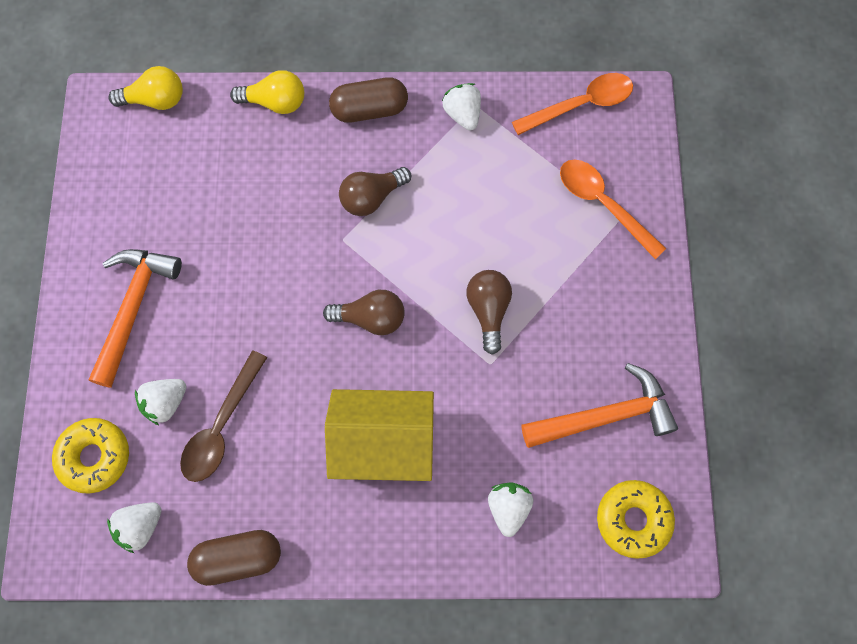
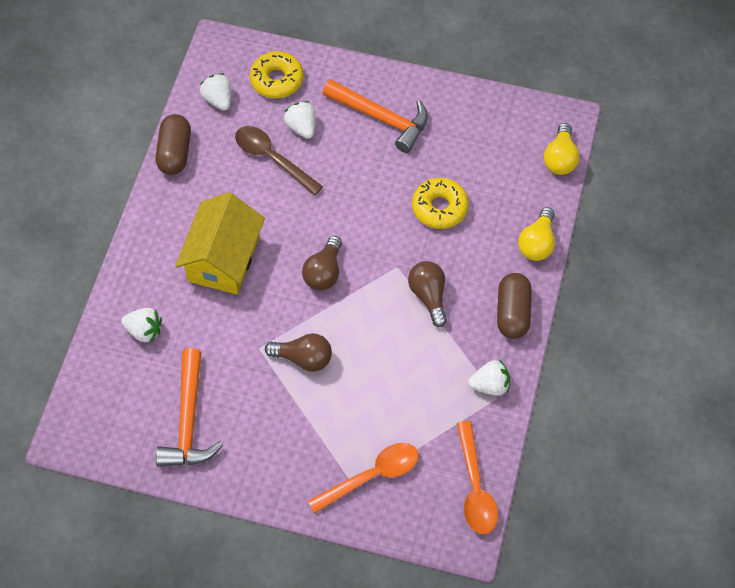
camera: 105 degrees right, 10 degrees down
(633, 520) = (103, 416): yellow donut -> yellow donut (439, 208)

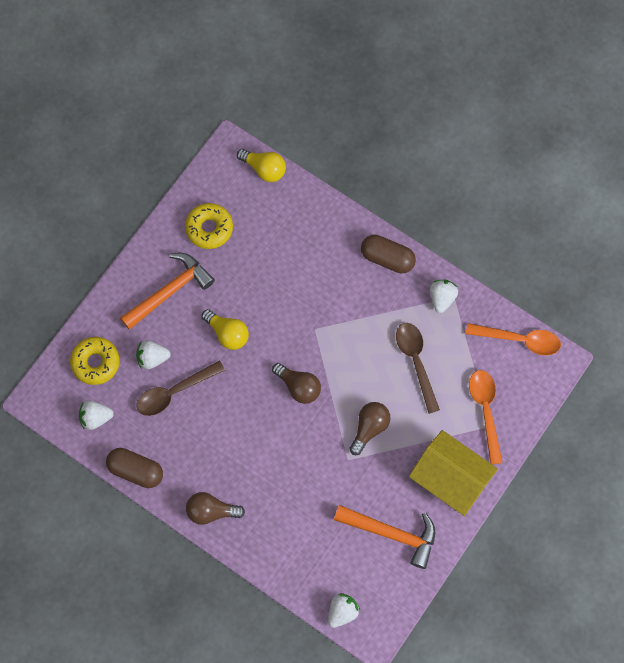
camera: 70 degrees left, 10 degrees up
(144, 331) = (299, 546): white strawberry -> white strawberry (342, 612)
(223, 259) = (256, 462): yellow house -> yellow house (450, 479)
(401, 382) = (416, 362): none -> brown spoon
(429, 296) = (350, 314): brown light bulb -> brown light bulb (211, 511)
(439, 208) = (273, 277): yellow donut -> yellow donut (209, 228)
(537, 243) = (334, 217): yellow light bulb -> yellow light bulb (227, 333)

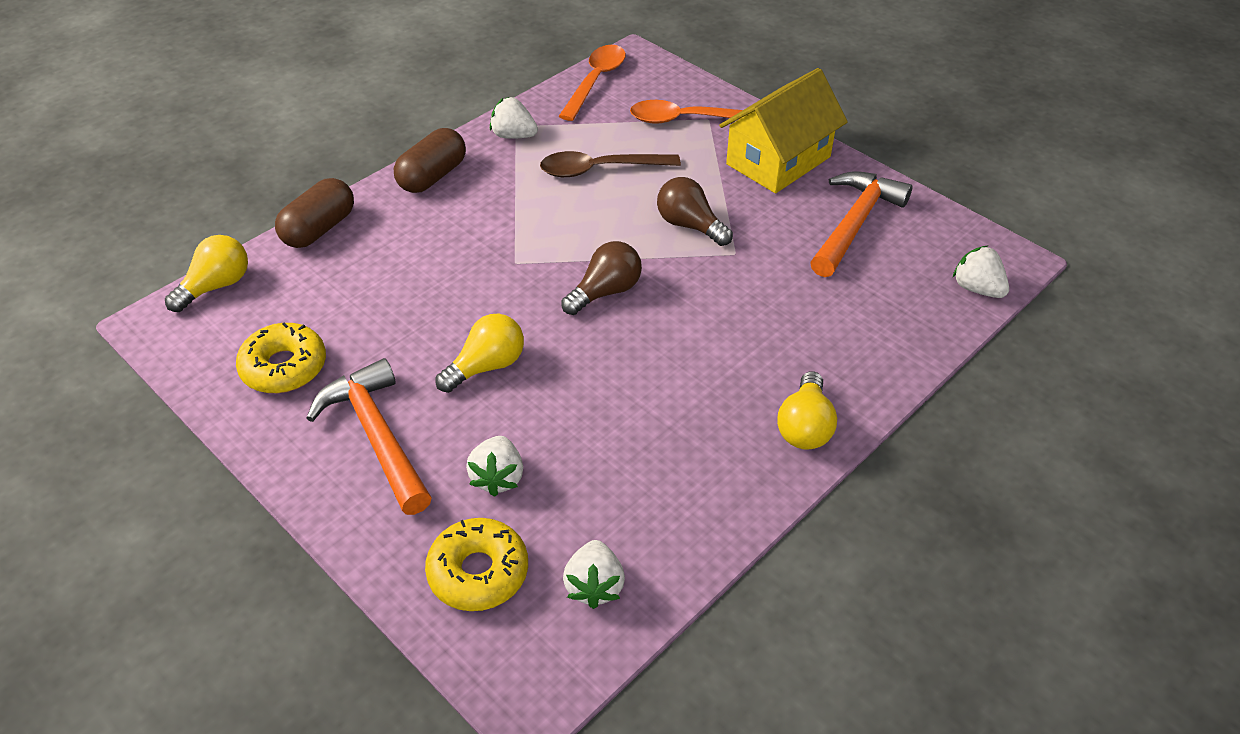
camera: 80 degrees left, 25 degrees down
(136, 470) = (714, 530): brown capsule -> brown capsule (319, 229)
(174, 392) = (573, 453): brown spoon -> none
(211, 511) = (805, 426): brown light bulb -> yellow light bulb

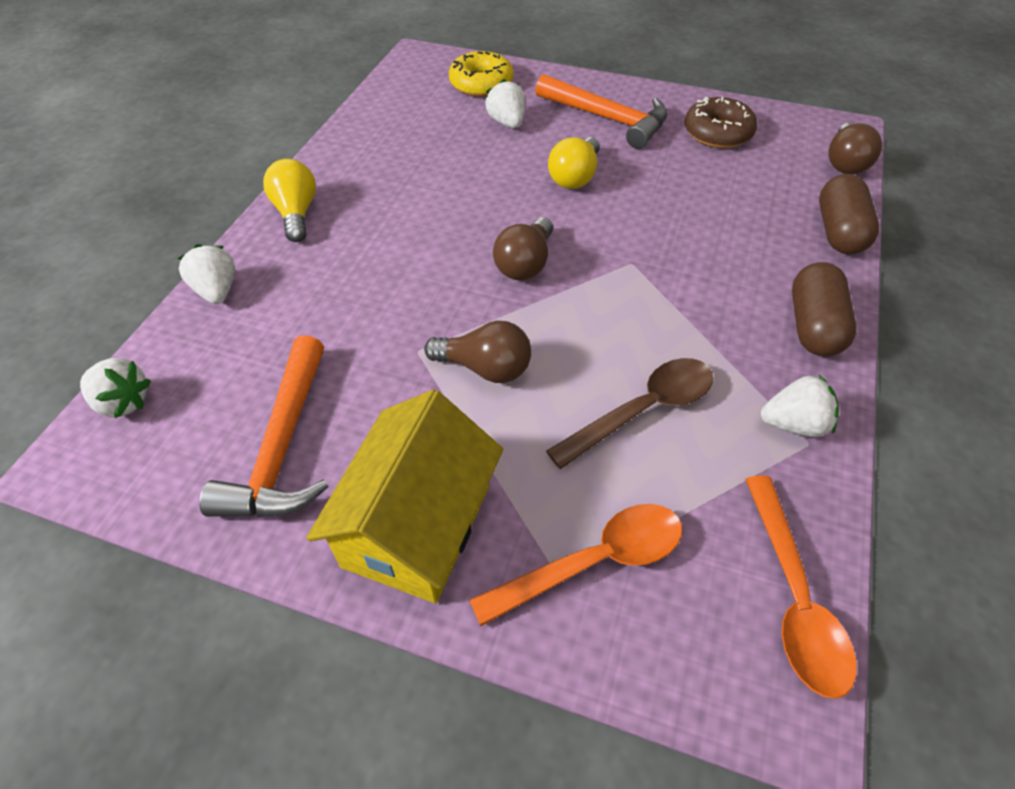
camera: 155 degrees right, 5 degrees up
(216, 286) = (845, 163): yellow light bulb -> brown light bulb
(284, 367) = (717, 133): yellow donut -> brown donut
(594, 586) = (409, 97): white strawberry -> white strawberry (217, 291)

